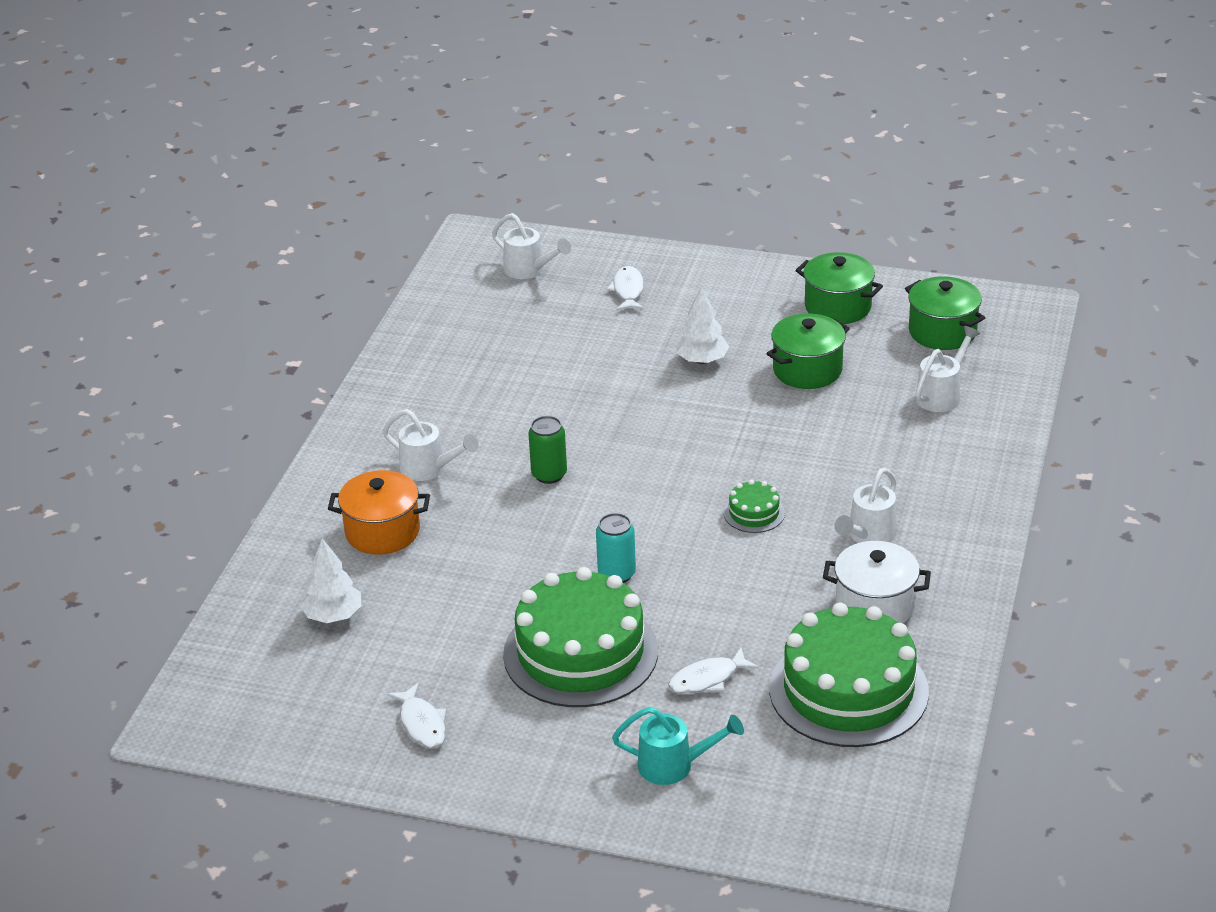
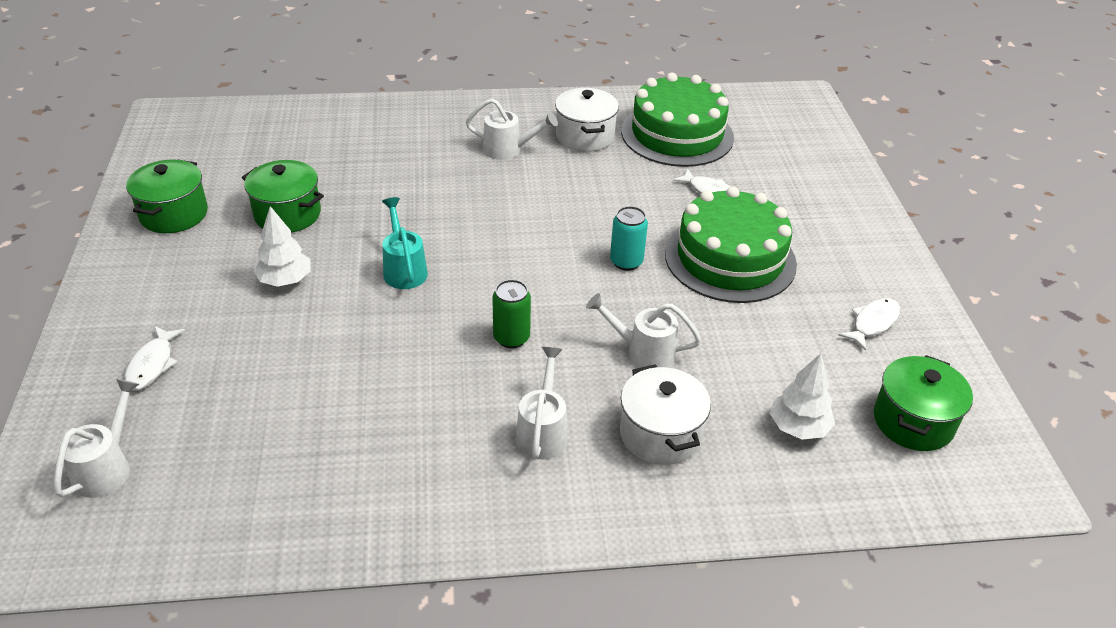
camera: 115 degrees left, 5 degrees up
(382, 532) = (660, 434): orange pot -> white pot
(628, 290) = (152, 364): white fish -> white fish turned 60 degrees counterclockwise
(673, 765) = (804, 190): turquoise watering can -> turquoise watering can (404, 269)
(754, 513) = (508, 206): green cake -> none
(942, 332) = (210, 153): green pot -> green pot (913, 421)
(942, 395) = (308, 142): white watering can -> white watering can (643, 352)

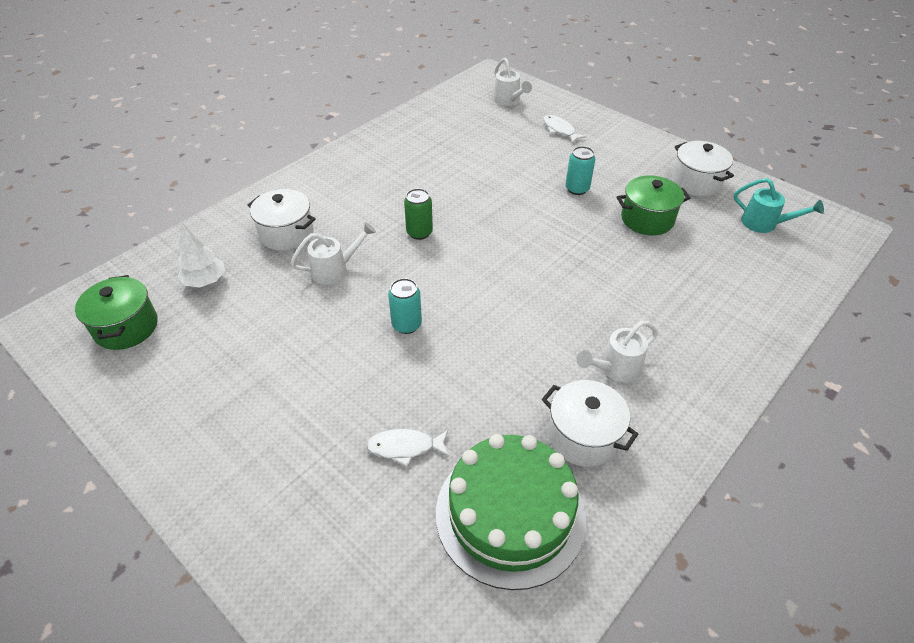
camera: 140 degrees right, 5 degrees up
(174, 214) = (696, 182): green pot -> white pot
(285, 280) = (577, 189): white tree -> turquoise can
(404, 269) = (531, 231): turquoise watering can -> turquoise watering can (764, 224)
(542, 431) = (350, 202): white watering can -> none
(730, 258) = (332, 380): green cake -> none
(873, 323) = (181, 391): white fish -> none

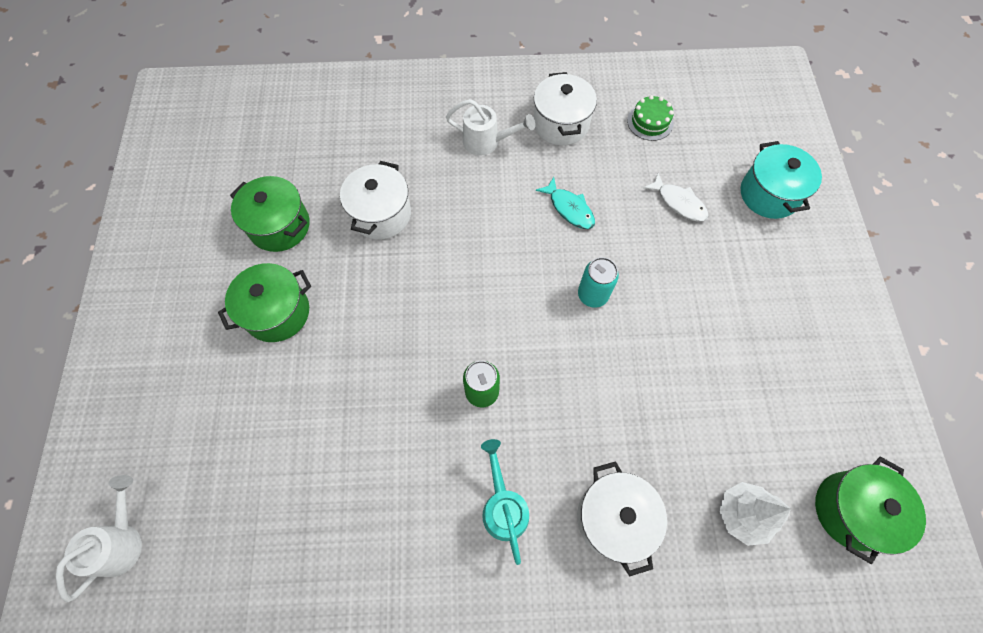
camera: 135 degrees left, 20 degrees up
(323, 530) = (769, 194): none -> turquoise pot
(335, 270) = (603, 413): white watering can -> none
(489, 369) = (569, 208): none -> turquoise fish
(510, 514) = (650, 122): green cake -> green cake, size x0.42
(560, 130) = (160, 416): white fish -> none
(577, 189) = (277, 312): turquoise can -> green pot
(696, 182) = (176, 224): white pot -> white pot (381, 214)
(764, 224) = (210, 144): turquoise watering can -> turquoise watering can (503, 507)

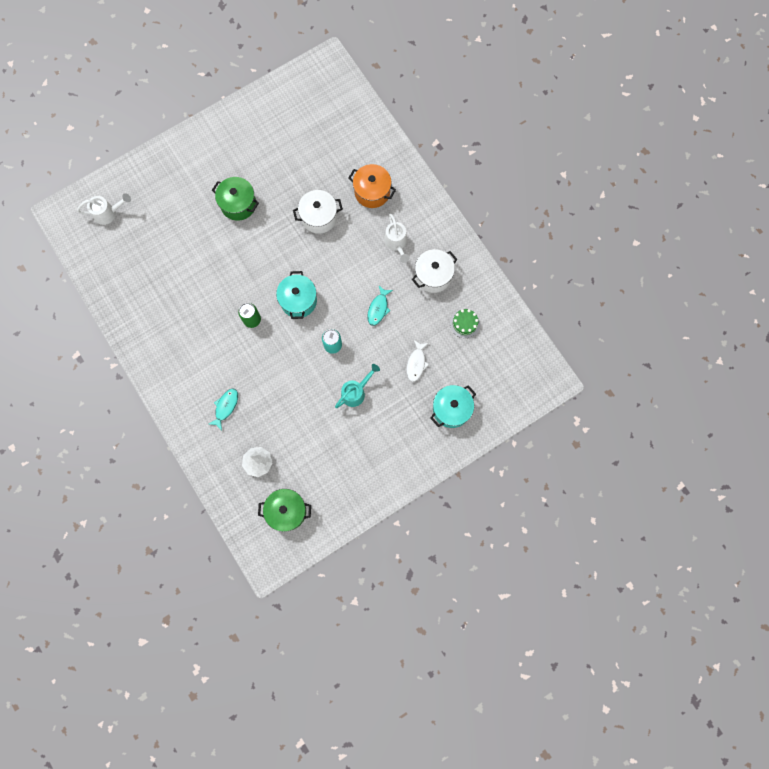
camera: 60 degrees right, 10 degrees up
(279, 226) = (283, 174): green pot -> none
(393, 134) = (372, 192): none -> orange pot
(492, 306) = (298, 300): none -> turquoise pot
(503, 507) = (205, 357): turquoise watering can -> turquoise watering can (356, 392)
(613, 518) = (226, 407): white pot -> turquoise fish

